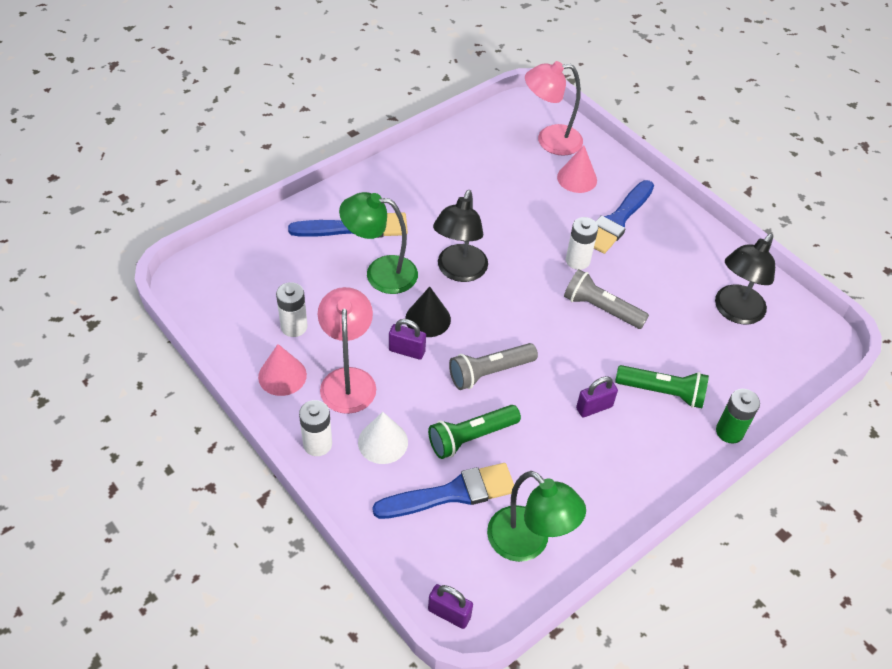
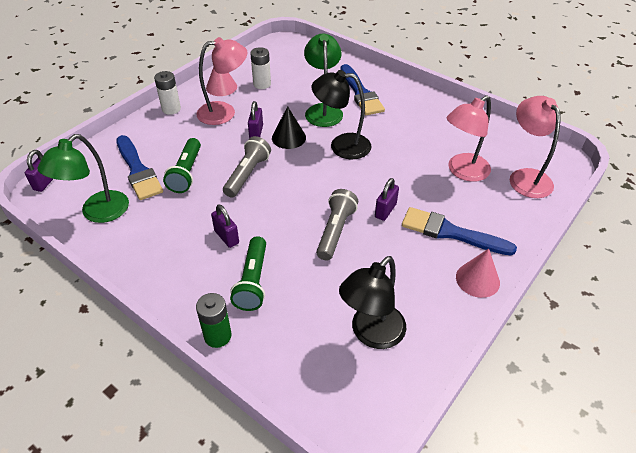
camera: 80 degrees right, 5 degrees down
(383, 442) = (176, 134): white cone -> none
(471, 437) = (186, 173): green flashlight -> green flashlight turned 135 degrees counterclockwise
(489, 372) = (247, 174): grey flashlight -> grey flashlight turned 60 degrees clockwise
(530, 183) = (462, 172): none -> pink lamp
(577, 178) = (488, 199): pink cone -> pink cone (477, 279)
(577, 260) = (385, 210): white battery -> purple padlock
(734, 312) = (371, 334): black lamp -> black lamp turned 75 degrees counterclockwise

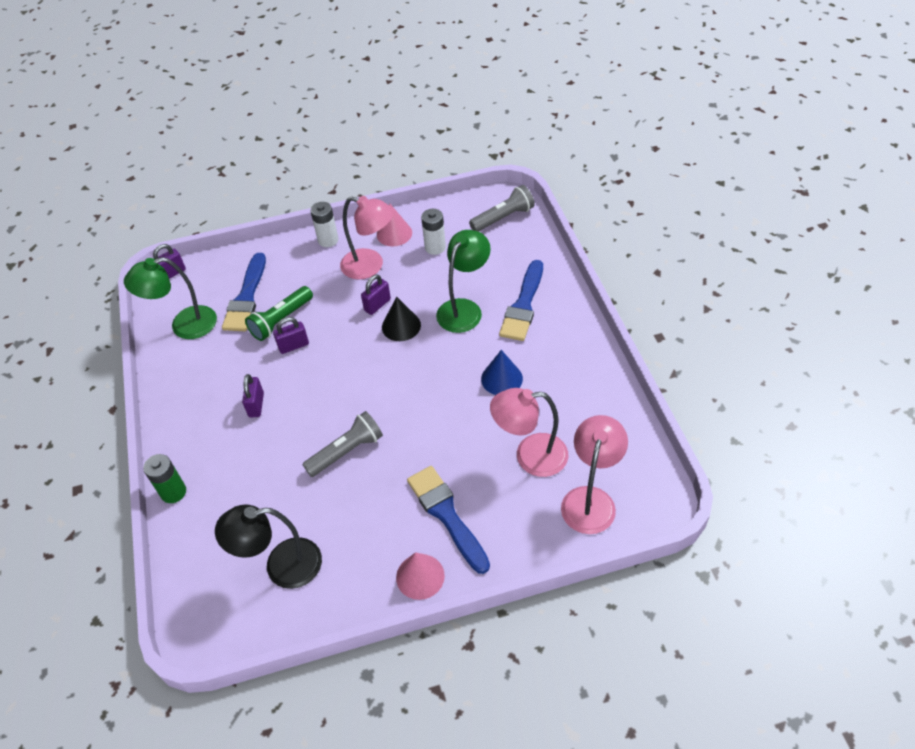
camera: 40 degrees right, 5 degrees up
(247, 174) = (328, 349): grey flashlight -> grey flashlight (503, 218)
(252, 281) = (239, 460): green flashlight -> none
(341, 146) = (441, 361): black lamp -> none
(385, 210) = (410, 456): purple padlock -> purple padlock (293, 346)
(394, 138) = (501, 378): none -> blue cone

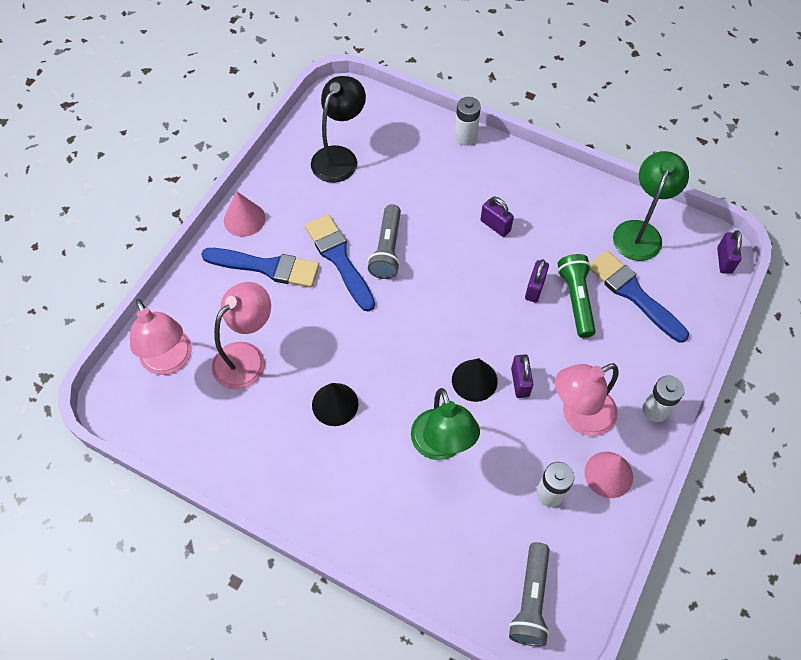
camera: 130 degrees right, 10 degrees up
(173, 492) = (465, 137): green battery -> white battery
(501, 378) = (335, 404): blue cone -> black cone
(523, 305) = (393, 498): blue brush -> blue brush (339, 259)

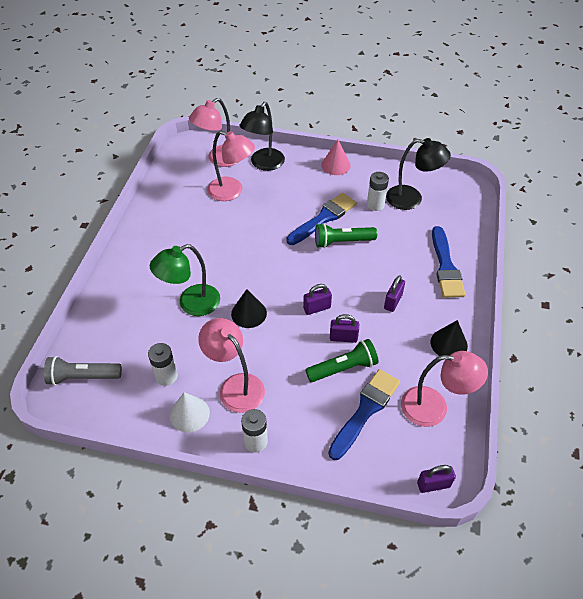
camera: 75 degrees right, 10 degrees down
(205, 305) = (264, 164): none -> black lamp
(267, 267) = (302, 184): blue brush -> blue brush (445, 266)
(335, 404) = (209, 241): black cone -> black cone (448, 344)
(387, 249) = (342, 242): grey flashlight -> green flashlight
(465, 137) = (471, 267): white battery -> white battery (375, 205)
(520, 382) = (255, 342): purple padlock -> purple padlock (317, 308)
(608, 474) = (189, 414): pink cone -> white cone
(640, 232) = (434, 407): green lamp -> pink lamp

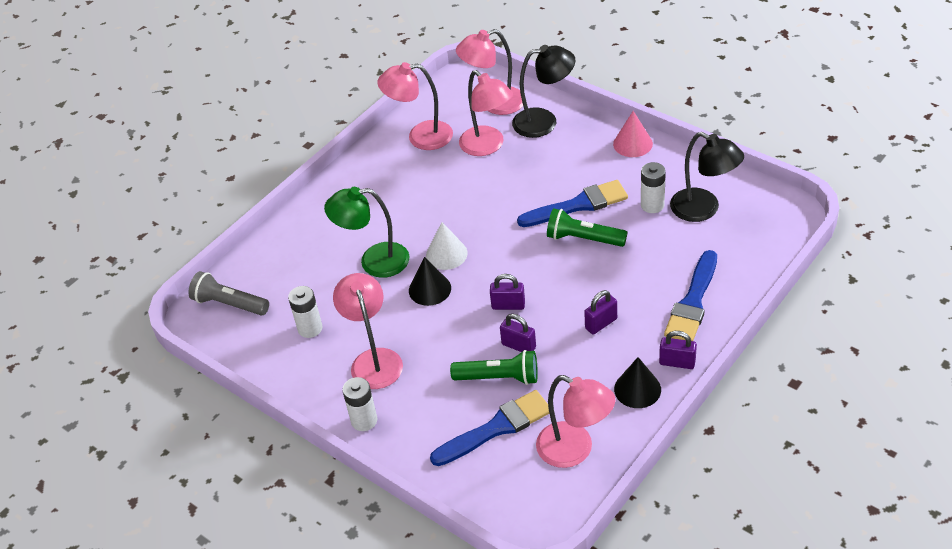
camera: 30 degrees right, 5 degrees down
(175, 197) = (420, 137): none -> pink lamp
(189, 414) = (313, 372): white cone -> white cone (446, 254)
(264, 164) = (544, 122): black lamp -> black lamp turned 150 degrees counterclockwise
(433, 485) = (523, 524): purple padlock -> purple padlock (677, 362)

